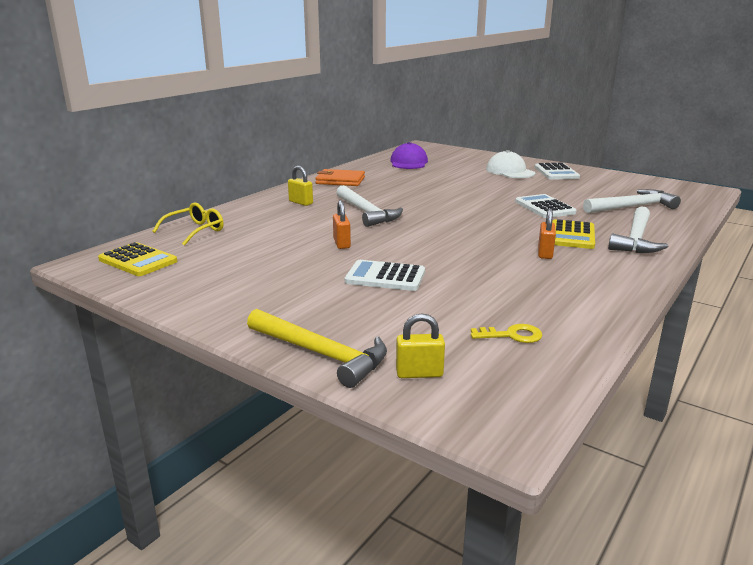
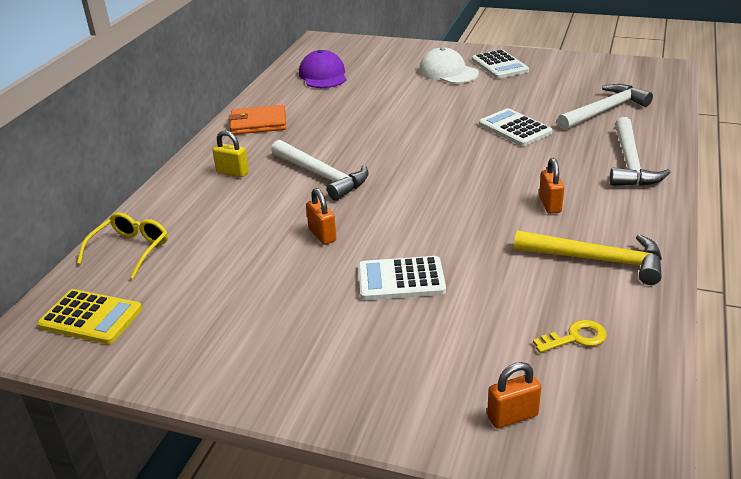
camera: 15 degrees left, 10 degrees up
(321, 354) = (397, 415): yellow hammer -> yellow hammer (597, 260)
(419, 373) = (512, 416): yellow padlock -> orange padlock
(572, 235) = (564, 170): yellow calculator -> none

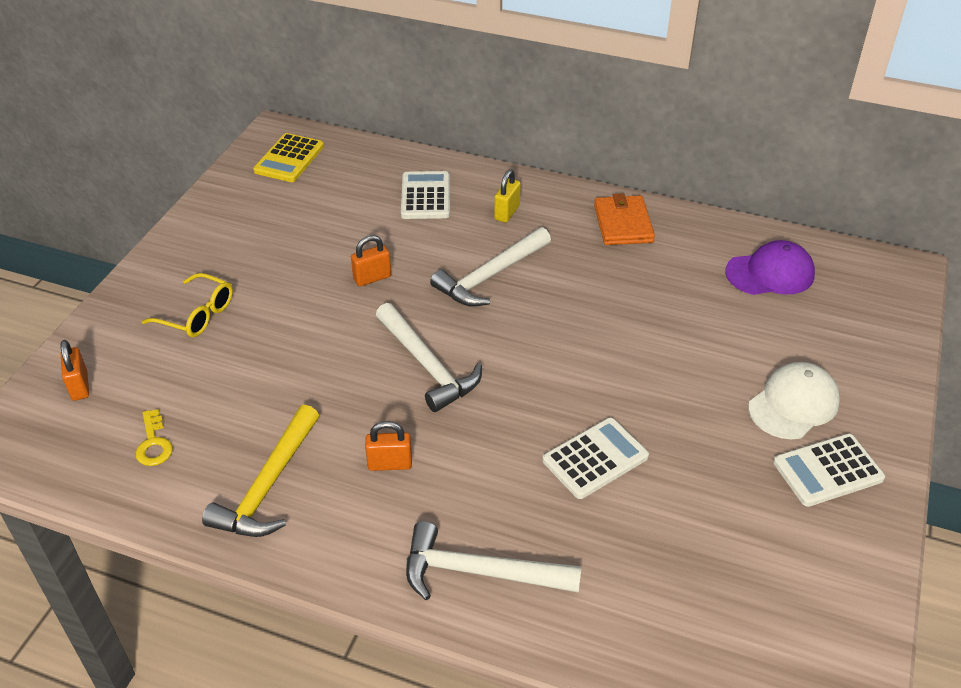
camera: 90 degrees right, 10 degrees up
(131, 249) = (379, 165): yellow glasses -> yellow glasses (197, 315)
(401, 279) = (282, 330): white calculator -> white calculator (425, 196)
(605, 110) = (652, 580): white hammer -> white hammer (427, 366)

